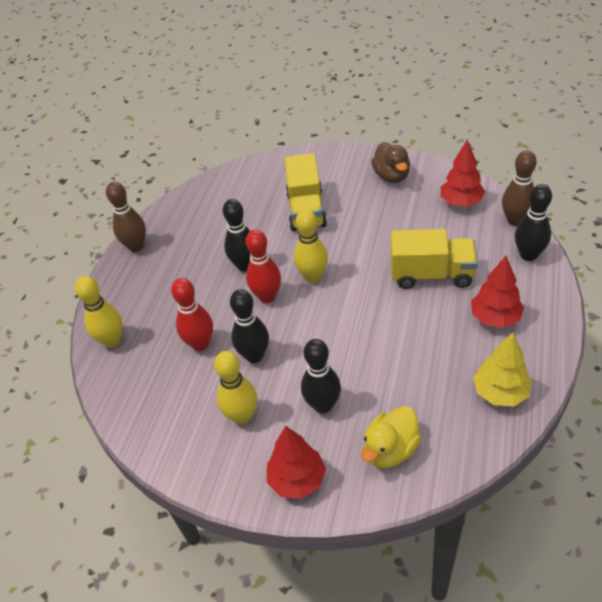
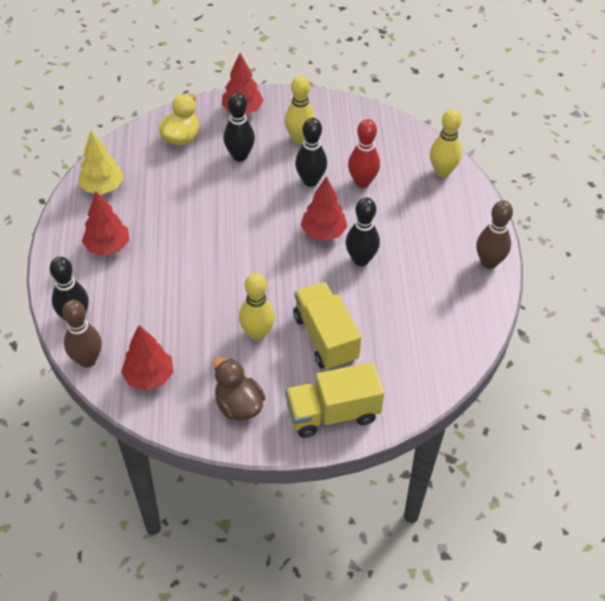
camera: 155 degrees right, 5 degrees up
(267, 296) = (323, 232): red bowling pin -> red tree
(313, 276) = (287, 259): yellow bowling pin -> yellow bowling pin (257, 333)
(431, 274) = (170, 280): yellow truck -> yellow truck (332, 413)

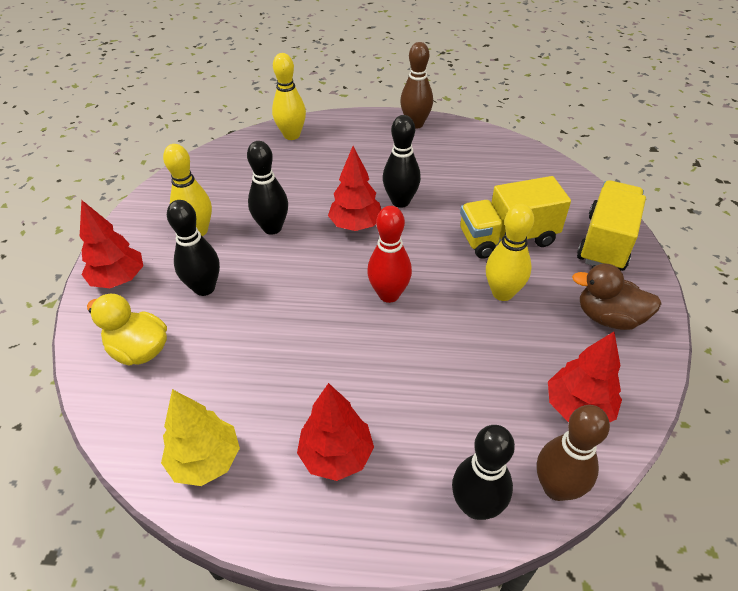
camera: 80 degrees left, 5 degrees down
(238, 405) = (608, 317): brown duck -> brown duck turned 45 degrees clockwise
(332, 413) = (605, 242): yellow truck -> yellow truck turned 150 degrees counterclockwise
(362, 182) = (288, 189): red bowling pin -> red bowling pin (389, 294)

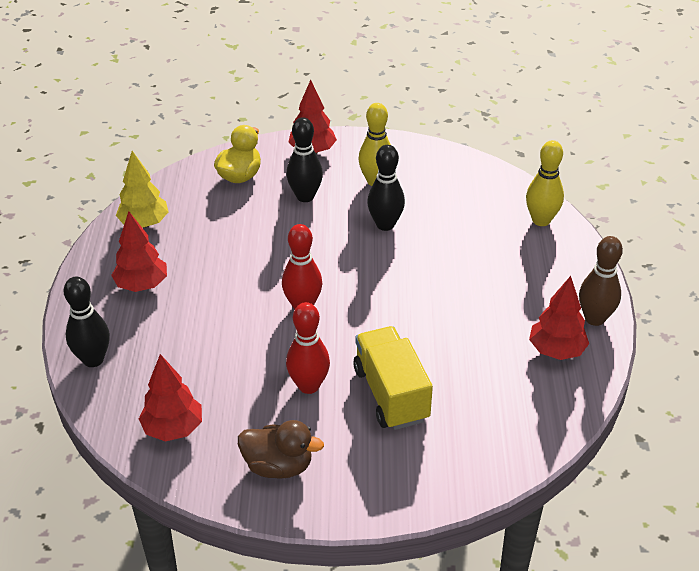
camera: 85 degrees right, 5 degrees down
(356, 225) = (397, 279): red tree -> red tree (556, 351)
(400, 201) = (439, 310): black bowling pin -> none
(502, 293) = (308, 386): yellow bowling pin -> red bowling pin
(556, 487) = (101, 406): brown bowling pin -> none
(605, 242) = (394, 481): yellow truck -> none
(608, 317) = (278, 466): brown duck -> brown duck turned 90 degrees clockwise

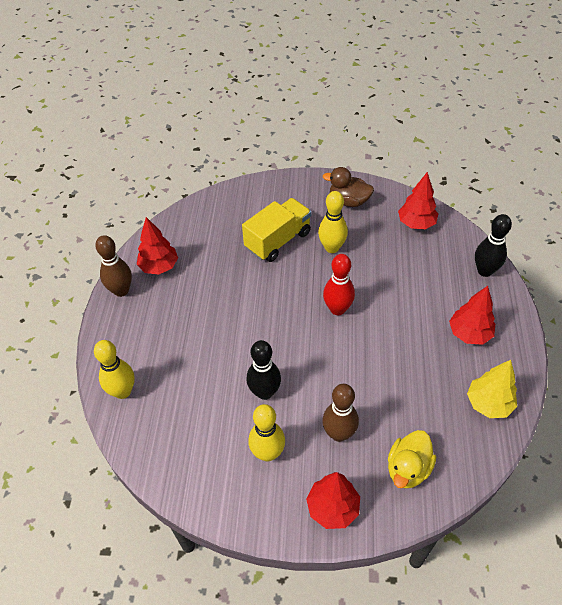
camera: 175 degrees left, 10 degrees up
(305, 196) = (339, 433): black bowling pin -> brown bowling pin
(308, 386) = (332, 248): red bowling pin -> yellow bowling pin
(391, 394) = (278, 240): yellow truck -> yellow truck turned 120 degrees counterclockwise

